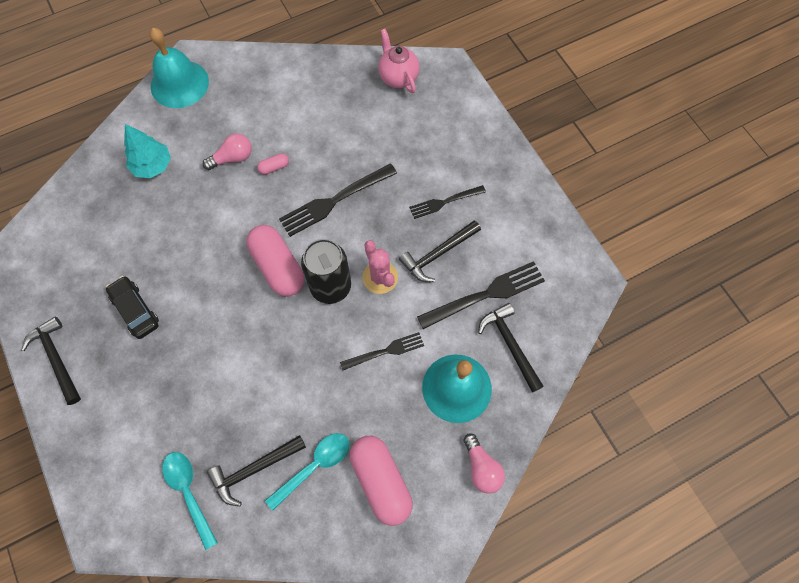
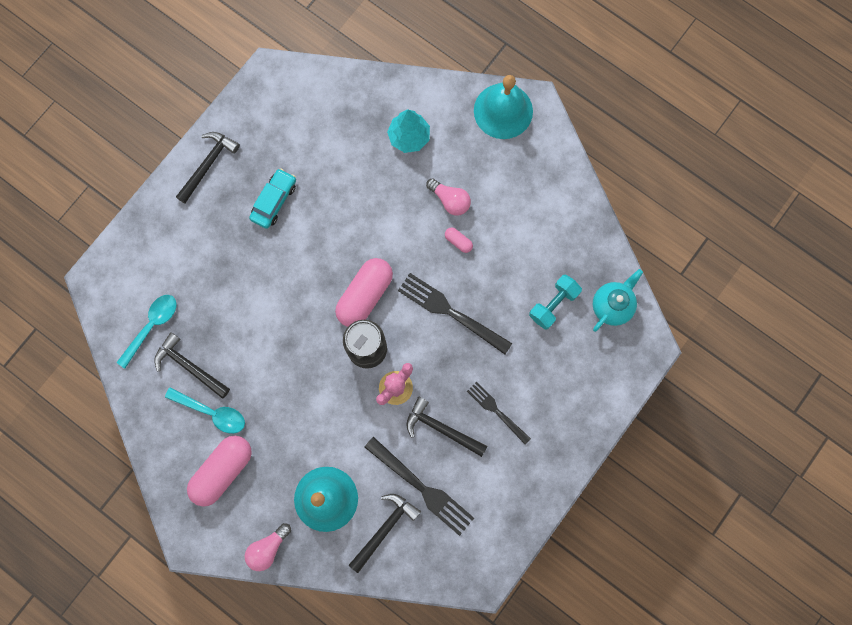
camera: 65 degrees right, 10 degrees up
(135, 310) = (274, 201): black car -> turquoise car
(373, 119) = (553, 304): none -> turquoise dumbbell
(385, 351) = (331, 424): black fork -> none
(398, 77) = (612, 306): pink teapot -> turquoise teapot

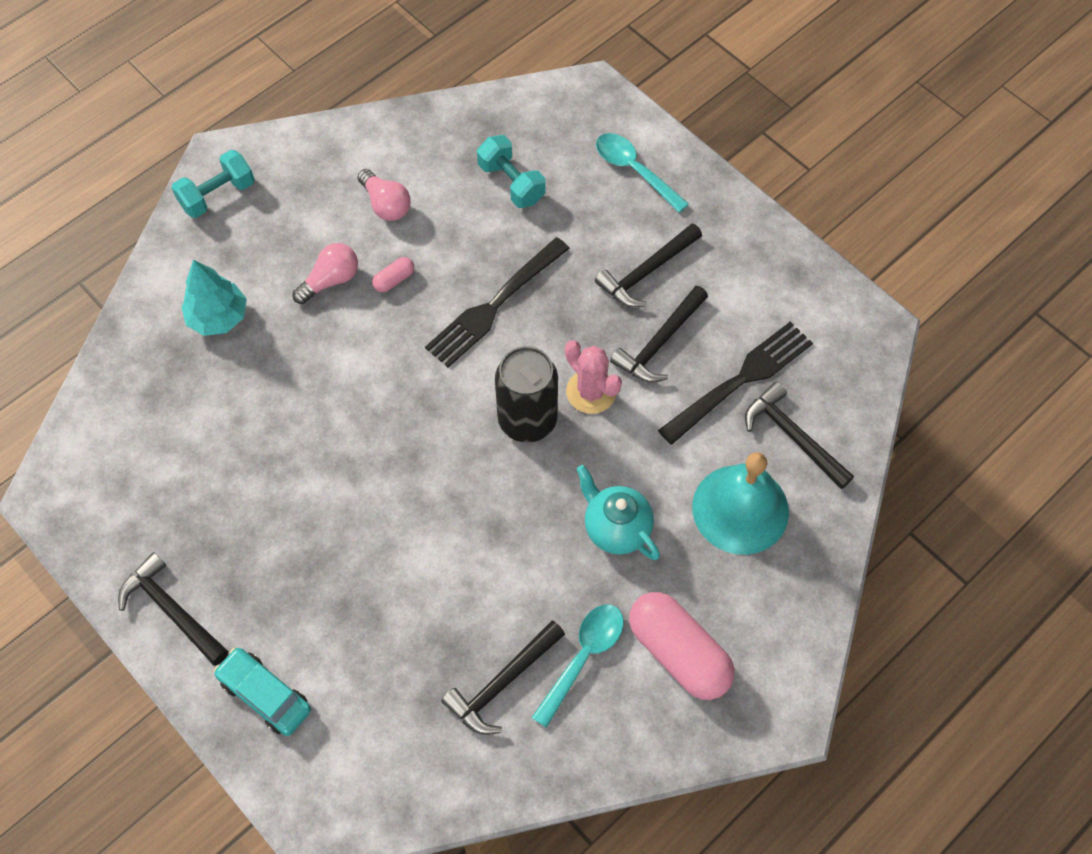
camera: 80 degrees left, 15 degrees down
(152, 326) = (423, 736): turquoise spoon -> turquoise spoon (634, 170)
(268, 548) = (805, 601): pink light bulb -> pink light bulb (386, 204)
(274, 201) = (263, 518): turquoise car -> turquoise car (265, 695)
(365, 295) = (445, 411): pink capsule -> none
(497, 411) = (646, 272): black fork -> black hammer
(503, 111) = (217, 195): turquoise bell -> turquoise dumbbell
(612, 306) = (528, 119): turquoise teapot -> turquoise teapot (616, 528)

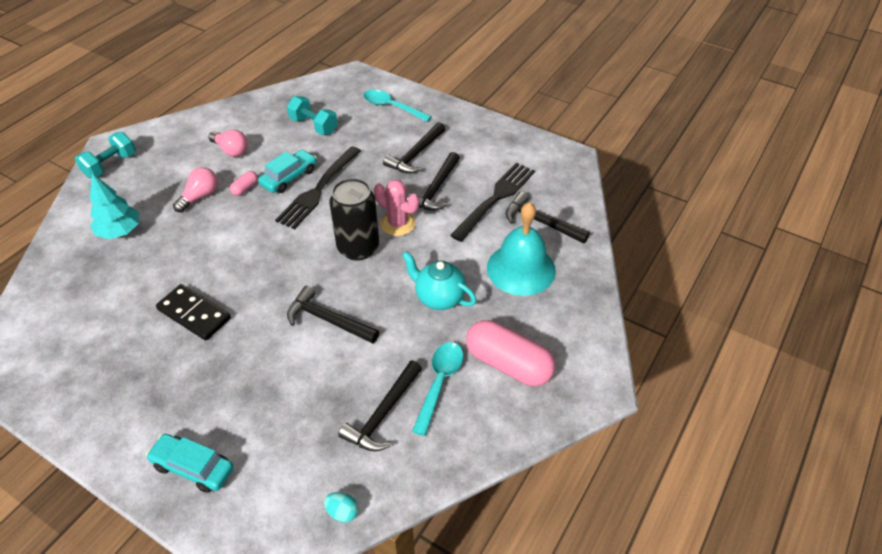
camera: 15 degrees left, 15 degrees down
(172, 610) = (106, 424): black hammer -> black hammer (328, 320)
(296, 476) = (194, 314): none -> black domino
(426, 799) = (342, 512): none -> turquoise egg
(458, 273) = (289, 177): none -> turquoise car

